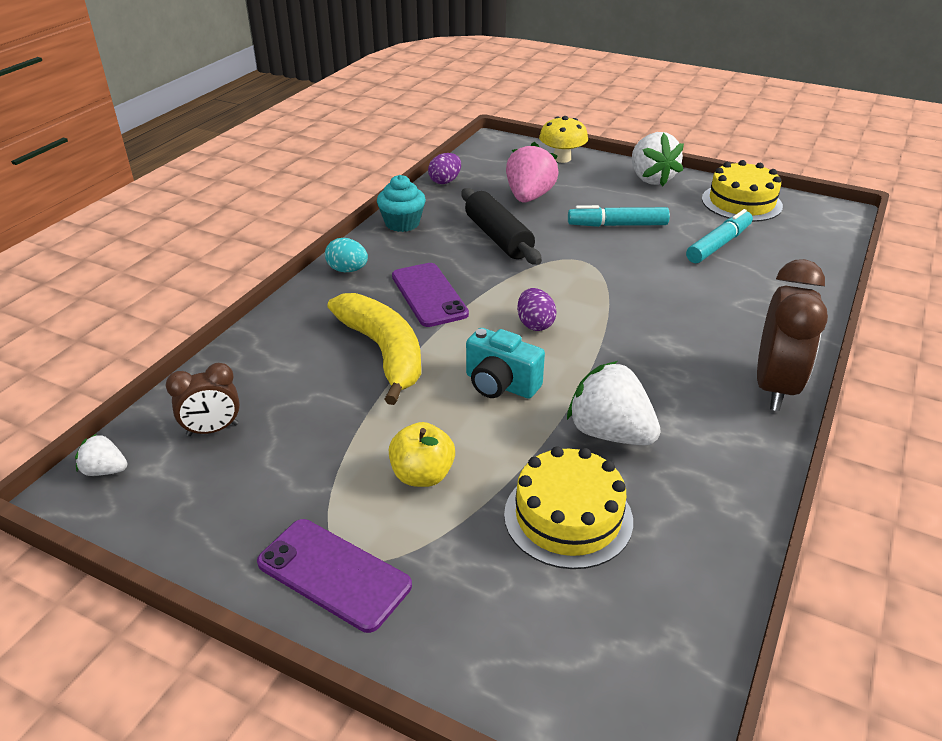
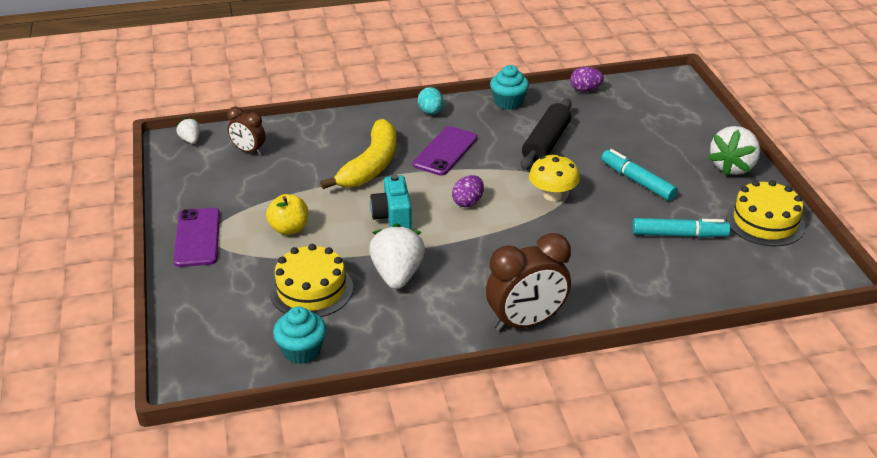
camera: 50 degrees right, 0 degrees up
(529, 197) = (617, 130): pink strawberry -> none
(562, 158) = (697, 117): yellow mushroom -> yellow mushroom (552, 195)
(685, 588) = (302, 350): none -> turquoise cupcake

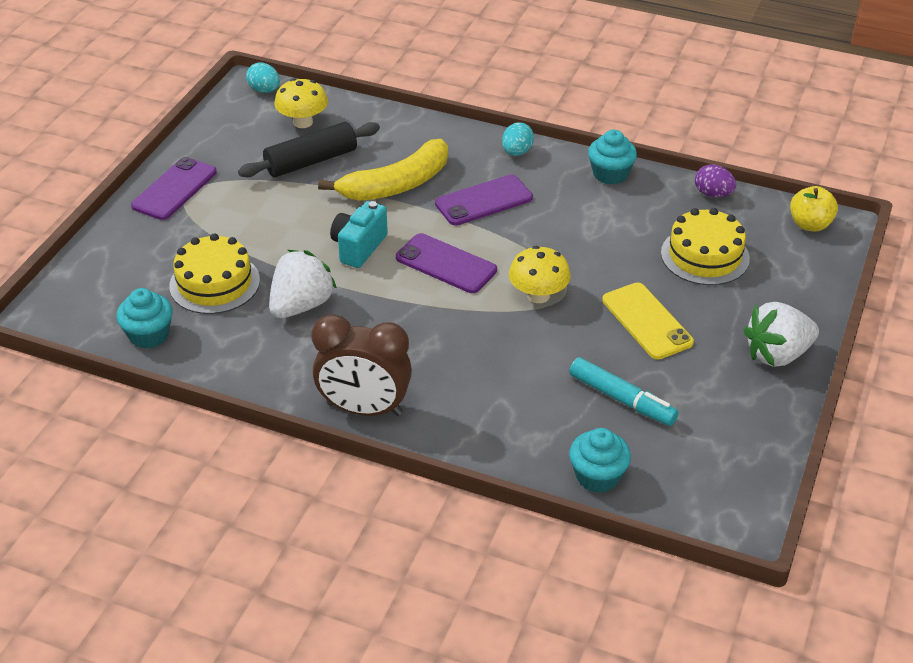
camera: 35 degrees right, 5 degrees up
(190, 140) = (264, 90): white strawberry -> turquoise egg
(248, 151) = (303, 122): brown clock -> yellow mushroom
(289, 229) = (257, 216): yellow apple -> yellow apple (810, 224)
(468, 202) = (446, 264): purple egg -> purple phone
(546, 143) = (597, 237): black rolling pin -> black rolling pin (311, 161)
(637, 181) = (647, 321): turquoise marker -> yellow phone
(721, 288) = (597, 476): none -> turquoise cupcake
(765, 222) = (737, 432): yellow cake -> yellow cake (705, 256)

